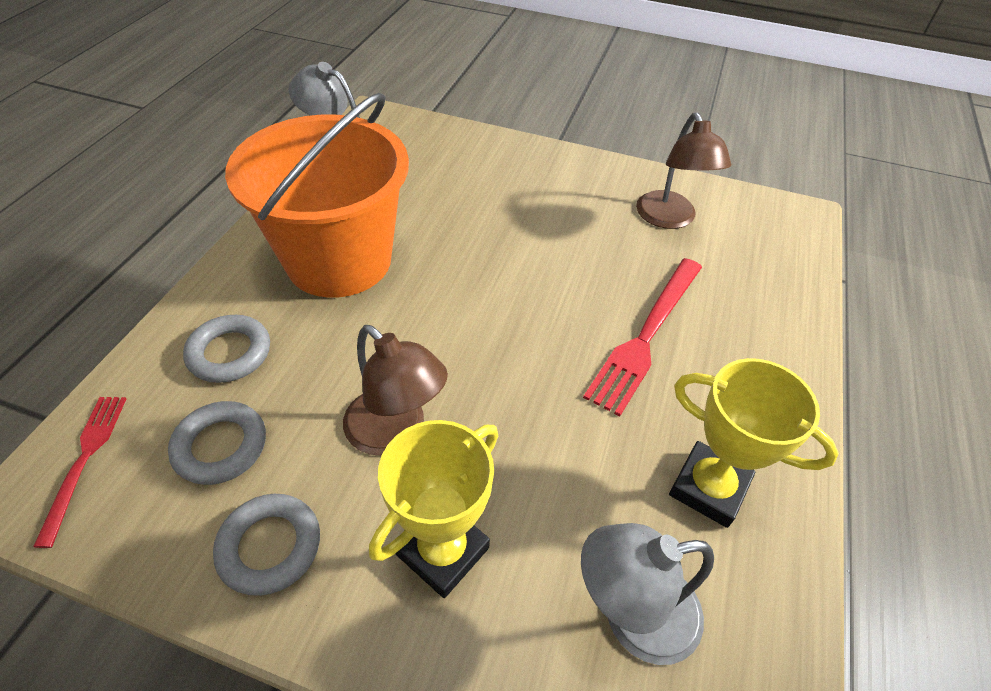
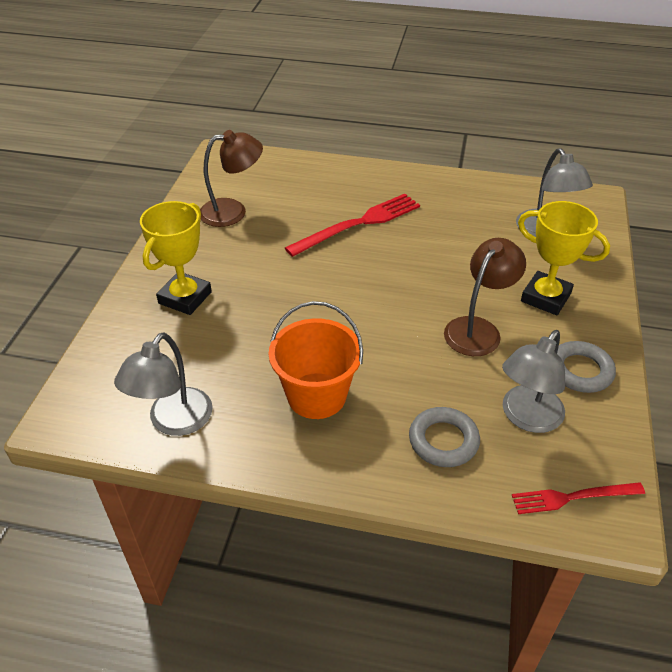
camera: 95 degrees left, 5 degrees down
(220, 446) = (526, 418): grey ring -> grey lamp
(339, 260) = (316, 395): orange bucket -> orange bucket, size x0.62
(646, 335) = (358, 224): red fork -> red fork turned 60 degrees counterclockwise
(708, 488) = (463, 205): yellow trophy -> yellow trophy (185, 298)

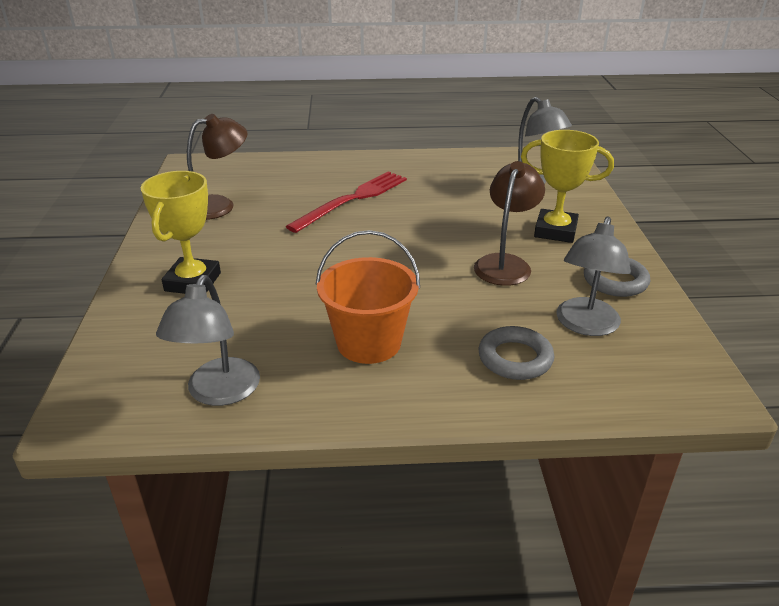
camera: 15 degrees left, 10 degrees down
(573, 497) = (661, 382): red fork -> none

